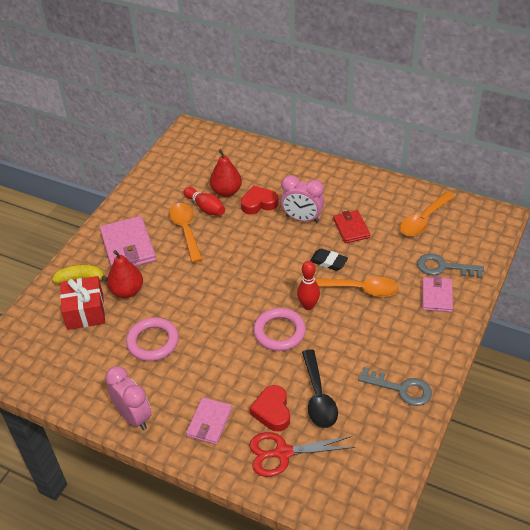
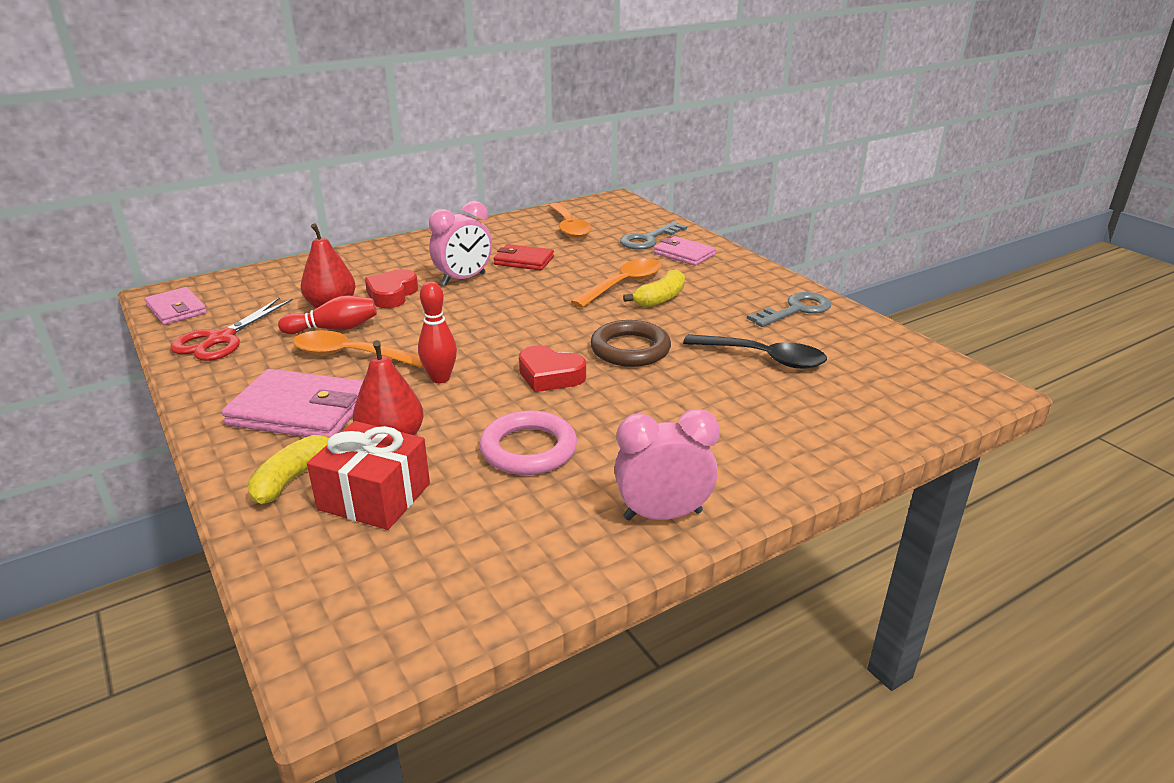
camera: 60 degrees left, 15 degrees down
(209, 422) = (737, 448): pink wallet -> pink wallet (176, 309)
(272, 411) = (759, 395): red heart -> red heart (550, 376)
(279, 332) = (630, 349): pink ring -> brown ring
(283, 453) = (836, 409): red scissors -> red scissors (221, 339)
(308, 306) = (610, 319): red bowling pin -> red bowling pin (440, 378)
(328, 262) = (556, 287): black eraser -> none
(356, 315) = (660, 298): none -> yellow banana

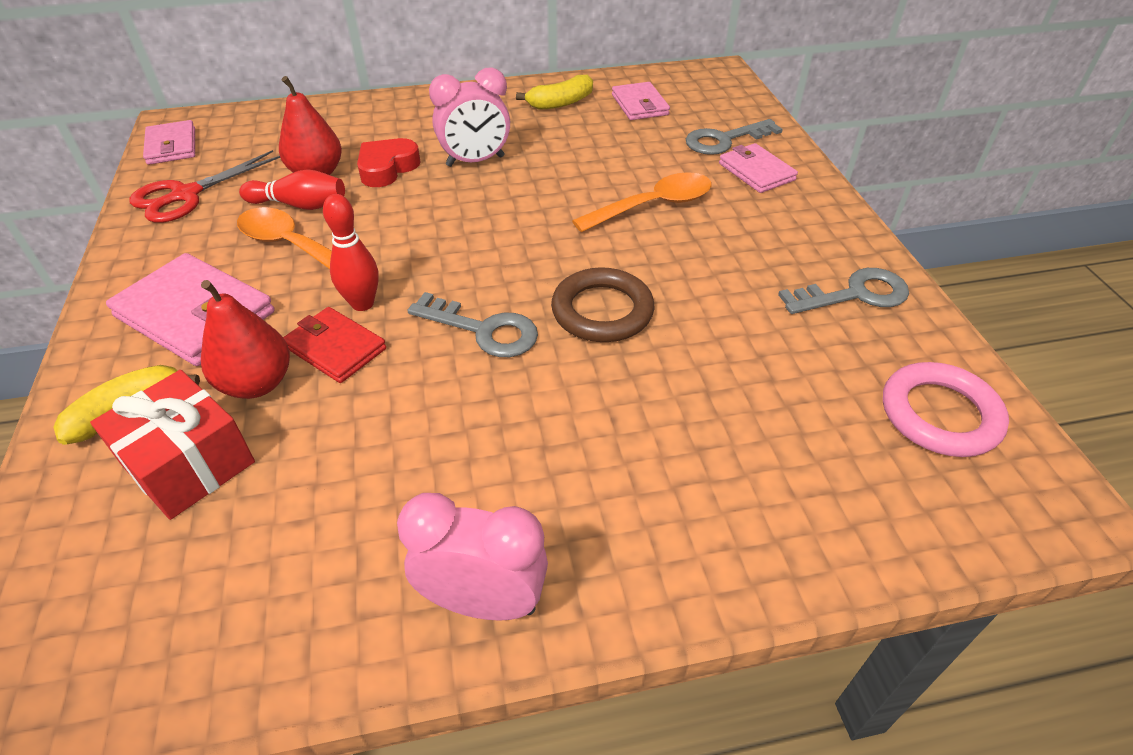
camera: 20 degrees right, 15 degrees up
(524, 261) = (558, 146): red wallet -> red wallet (335, 348)
(528, 449) = (391, 440): pink ring -> pink ring (940, 415)
(550, 376) = (484, 330): red heart -> grey key
(569, 227) = (640, 105): orange spoon -> pink wallet
(660, 298) = (686, 237): yellow banana -> yellow banana (560, 103)
(764, 358) = (765, 367): black spoon -> none

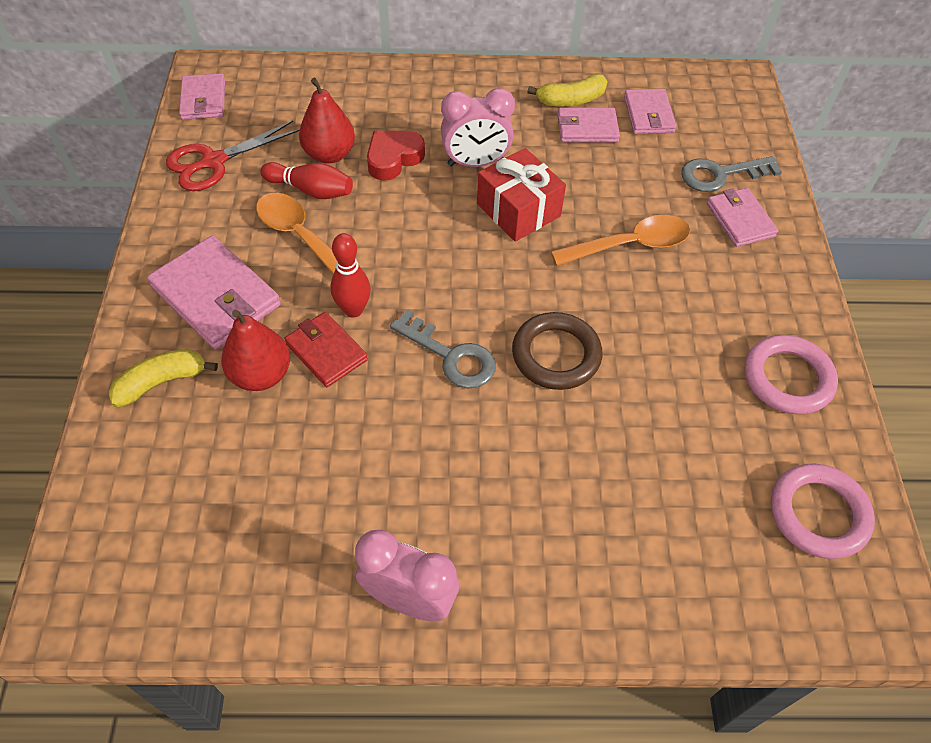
camera: 10 degrees right, 10 degrees up
(188, 463) = (205, 439): red gift -> red gift (518, 210)
(582, 121) = (587, 128): none -> pink wallet
(855, 294) = (787, 378): grey key -> pink ring

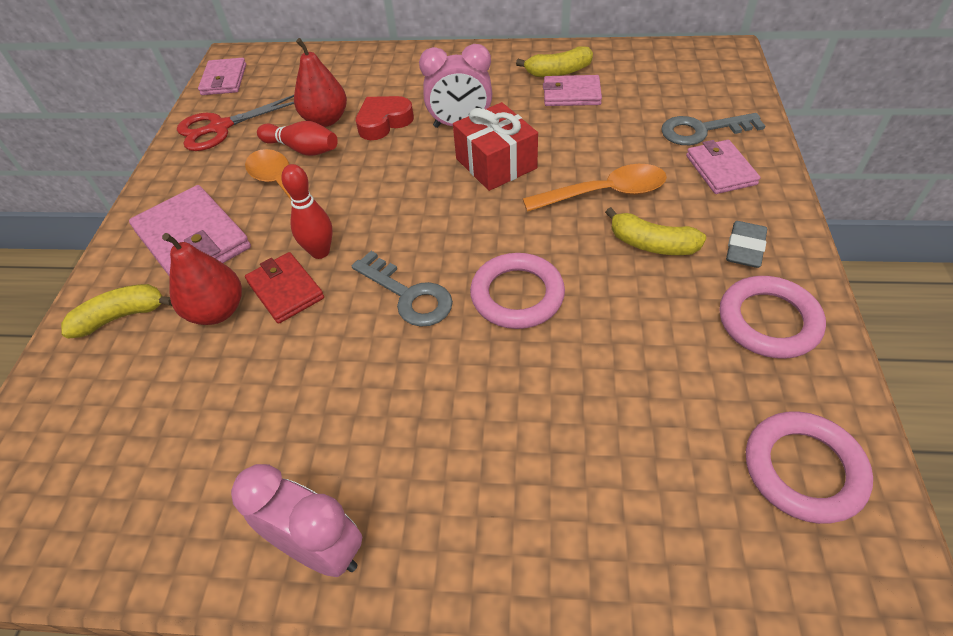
camera: 10 degrees right, 5 degrees down
(556, 355) = (517, 295): brown ring -> pink ring
(648, 115) = (632, 82): pink wallet -> none
(679, 300) = (652, 244): none -> yellow banana
(765, 305) = (745, 248): none -> grey eraser

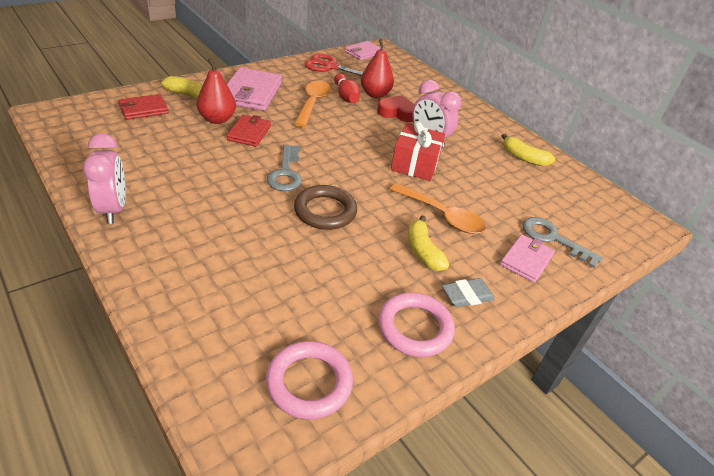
camera: 40 degrees right, 10 degrees down
(97, 393) = (143, 109): none -> red wallet
(320, 252) = (284, 132): red bowling pin -> none
(517, 295) = (325, 211): pink ring -> brown ring
(571, 94) = (510, 170): pink wallet -> none

